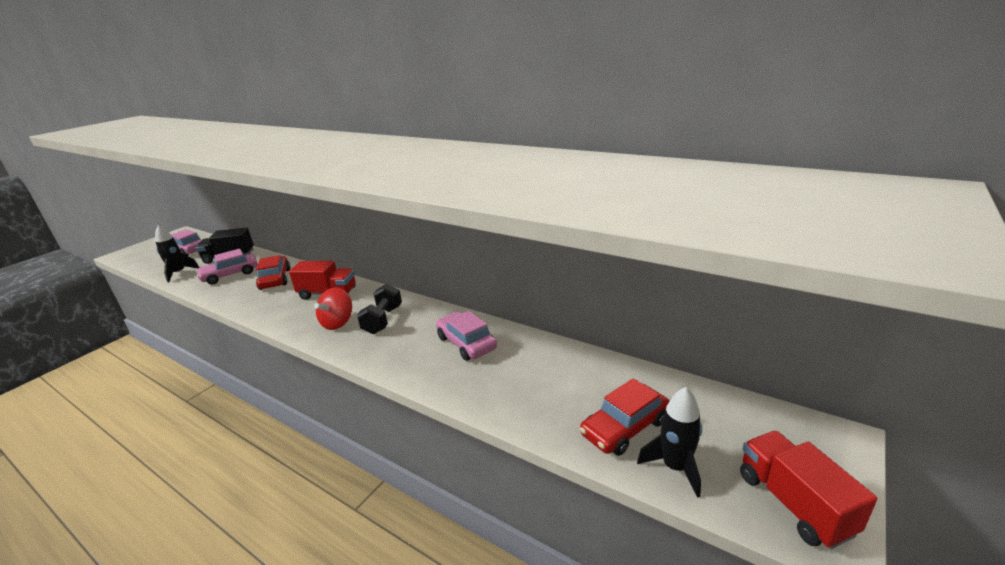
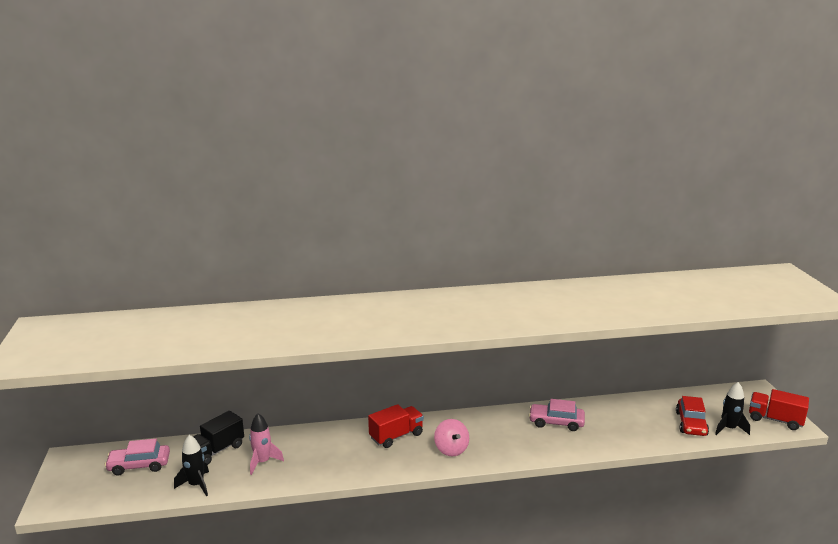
camera: 45 degrees left, 5 degrees down
(230, 275) = (262, 462): pink car -> pink rocket
(275, 279) = (320, 446): red car -> none
(338, 323) = (451, 449): red spinning top -> pink spinning top
(383, 320) = (478, 434): black dumbbell -> none

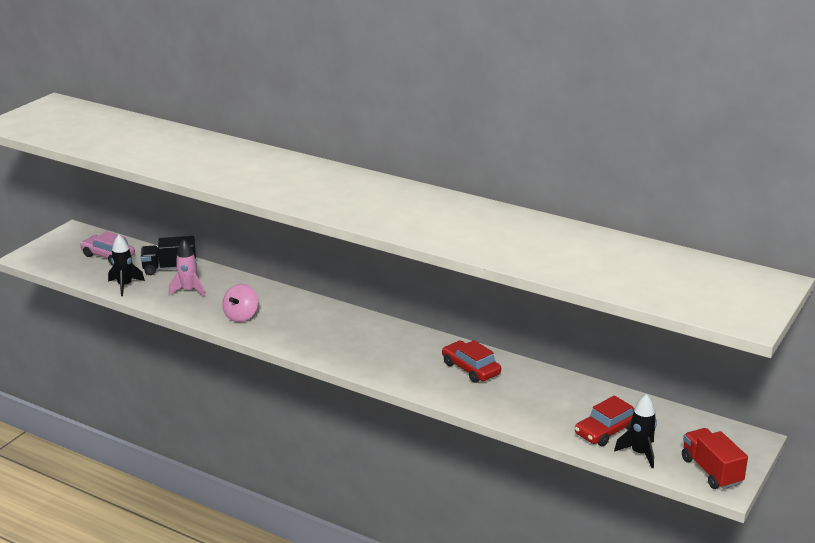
camera: 40 degrees right, 5 degrees up
(396, 436) = (314, 317): red truck -> none
(451, 449) = (341, 346): pink spinning top -> pink spinning top (241, 316)
(556, 422) = (471, 369): pink car -> red car

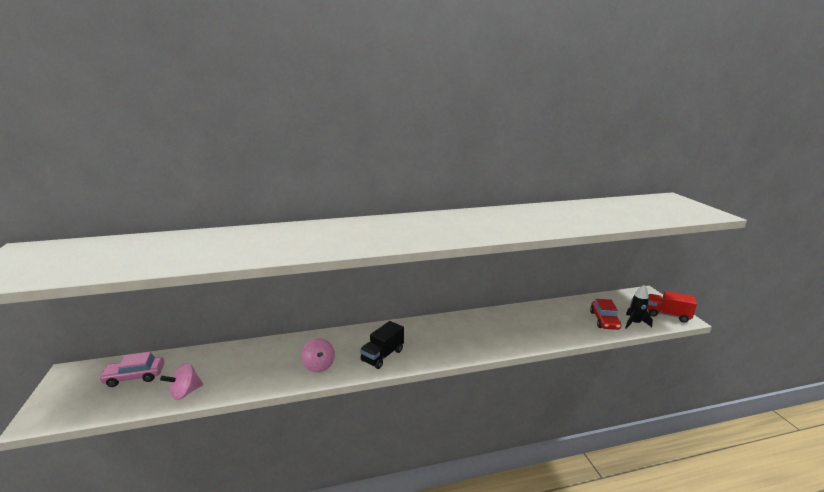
camera: 45 degrees left, 5 degrees down
(125, 285) = (185, 392): black rocket -> pink spinning top
(170, 268) = (209, 360): black truck -> black truck (382, 355)
(188, 290) = (249, 368): pink rocket -> none
(471, 369) = (498, 324): red car -> none

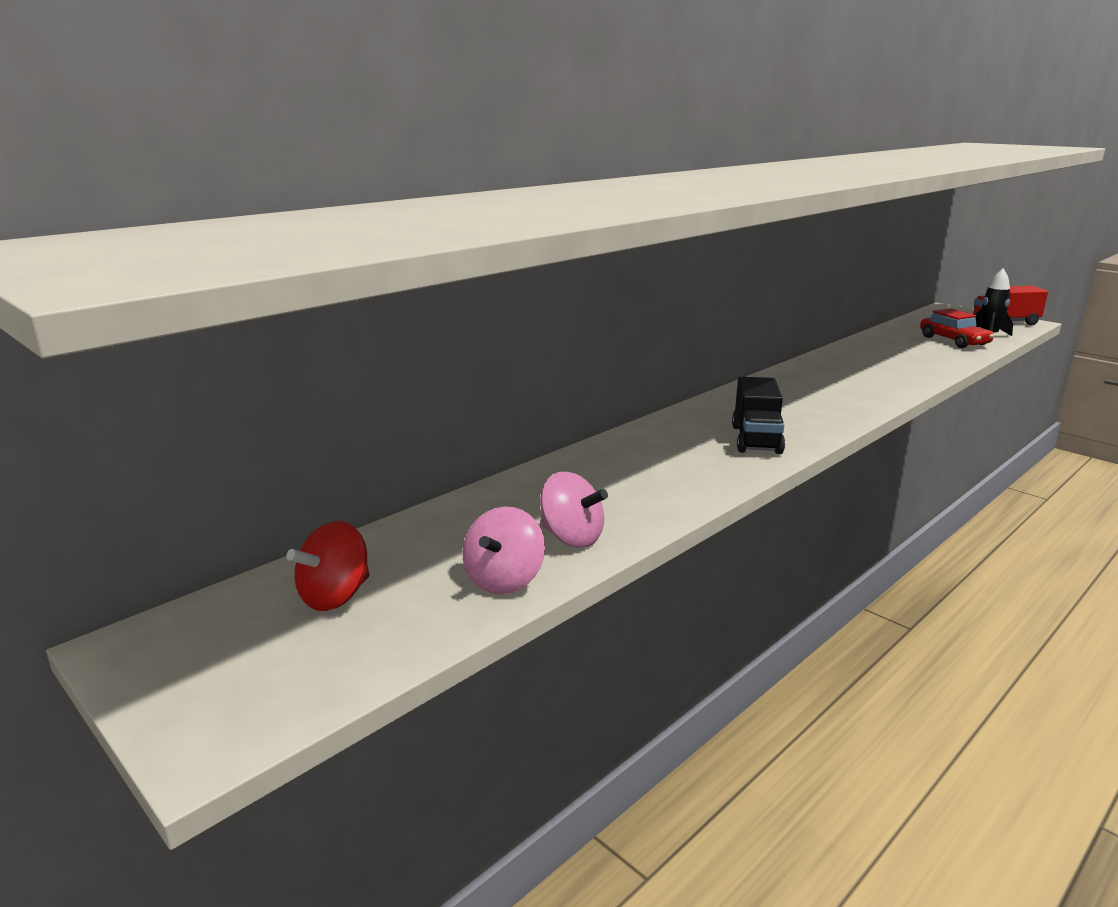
camera: 30 degrees left, 0 degrees up
(135, 376) = (335, 596): pink car -> red spinning top
(319, 365) = (682, 476): pink spinning top -> pink spinning top (571, 538)

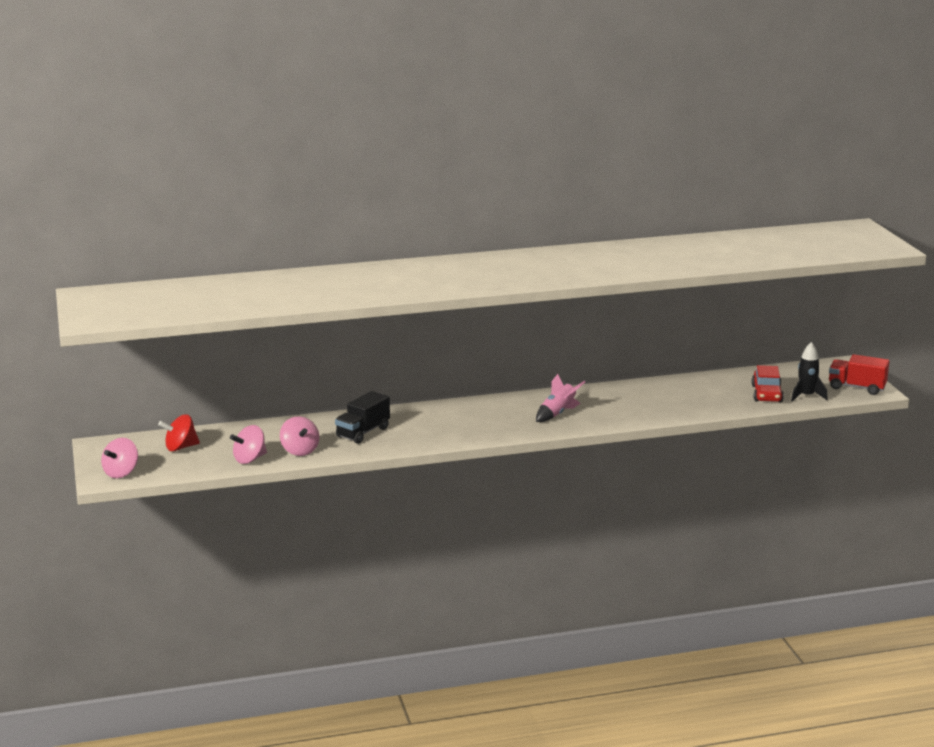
camera: 30 degrees right, 0 degrees up
(248, 705) = (121, 473): none -> pink spinning top
(756, 439) = (471, 428): black truck -> black truck (363, 432)
(814, 399) = (558, 413): none -> pink rocket

